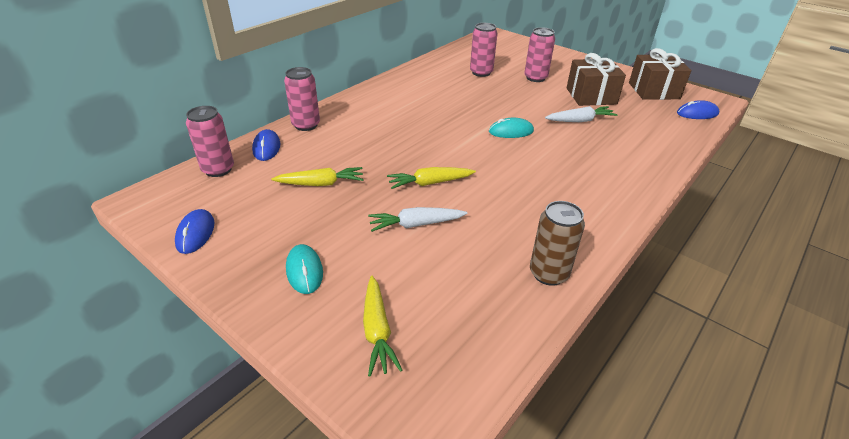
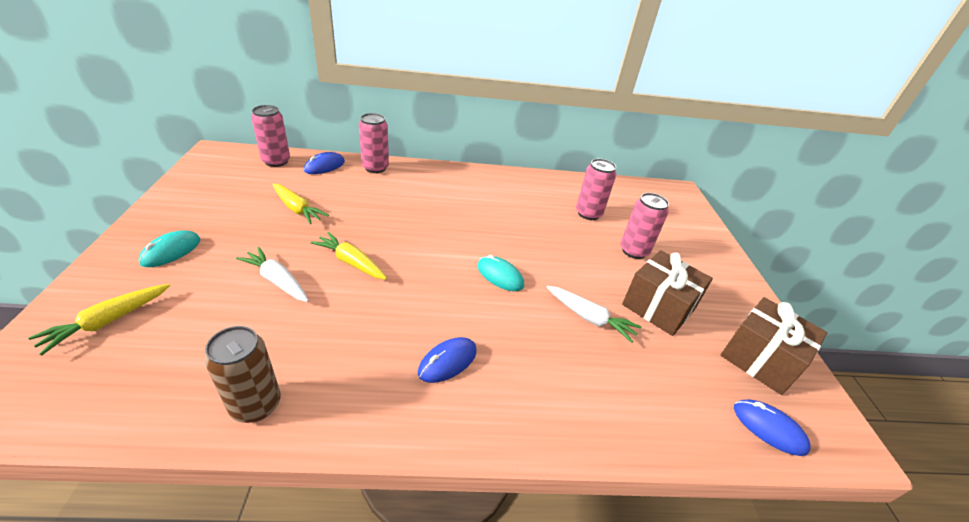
camera: 45 degrees right, 0 degrees up
(195, 233) = (189, 187): blue mouse -> blue mouse (447, 361)

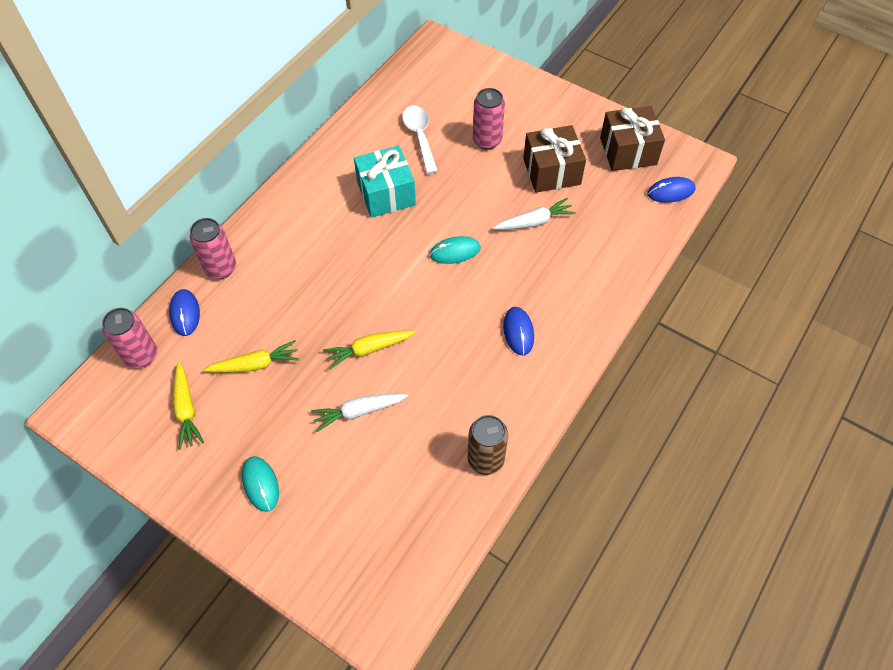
camera: 50 degrees left, 20 degrees up
(107, 322) = (336, 543): yellow carrot -> yellow carrot (186, 409)
(516, 216) = (386, 193): none -> turquoise gift
(588, 214) = (420, 137): pink can -> white spoon

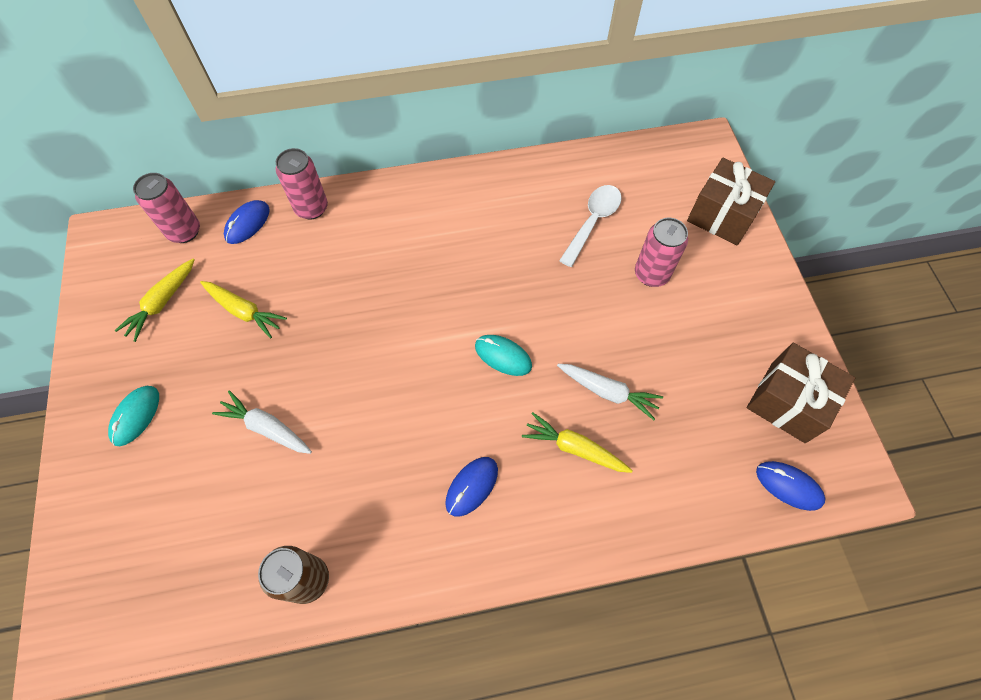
camera: 45 degrees right, 5 degrees up
(368, 349) = (335, 379): yellow carrot -> yellow carrot (574, 448)
(386, 193) = (505, 251): turquoise gift -> none
(551, 171) = (681, 356): brown gift -> brown gift (722, 215)

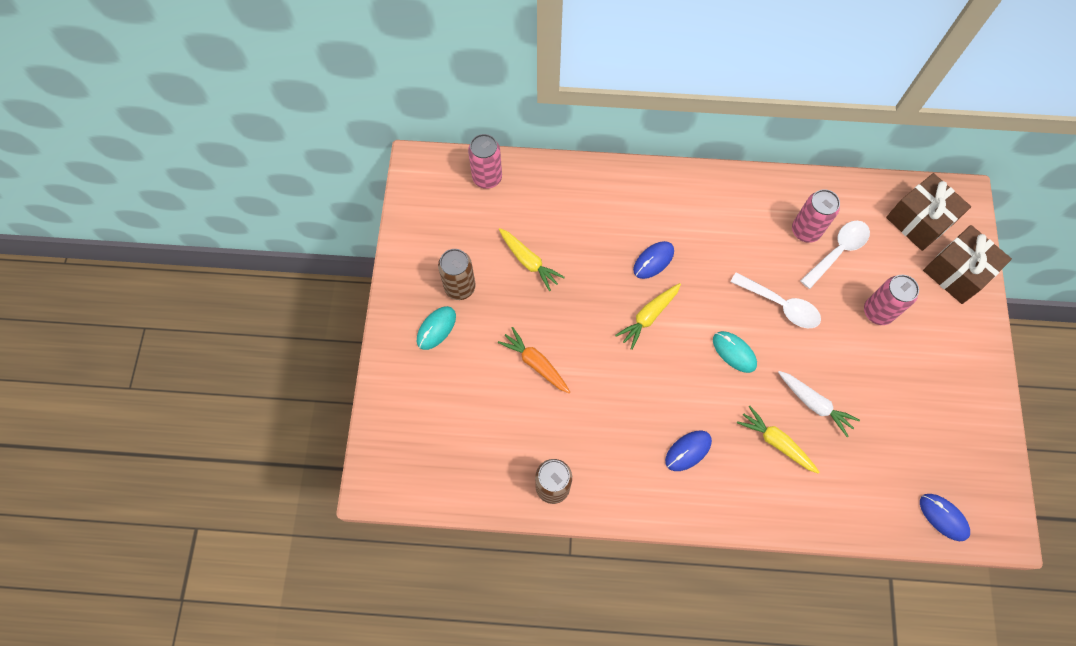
camera: 15 degrees right, 5 degrees up
(162, 303) = (463, 238): yellow carrot -> yellow carrot (648, 317)
(162, 360) = (460, 287): none -> brown can
(247, 223) = (540, 183): blue mouse -> blue mouse (653, 260)
(266, 427) = (535, 363): white carrot -> orange carrot
(311, 208) = (595, 181): pink can -> pink can (805, 231)
(544, 292) = (780, 305): none -> white spoon
(788, 402) = (964, 450): brown gift -> brown gift (919, 221)

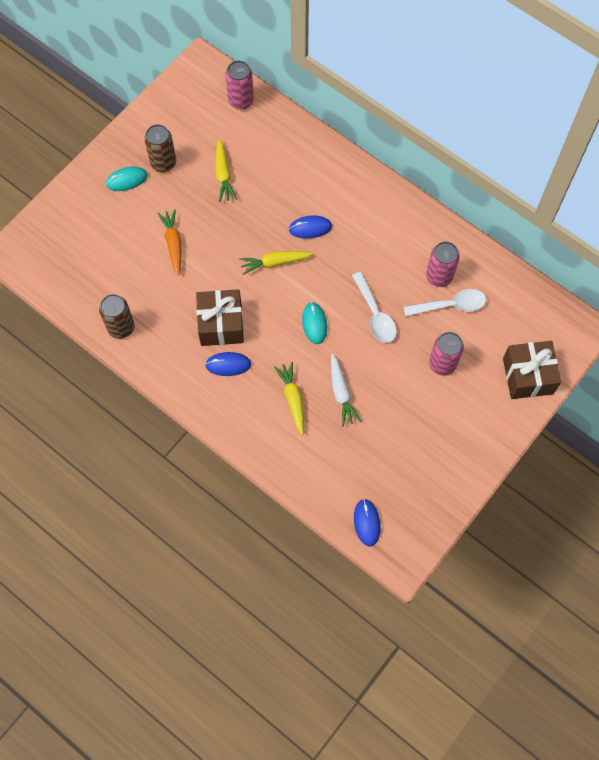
camera: 35 degrees right, 0 degrees up
(919, 221) = (532, 323): brown gift -> brown gift (221, 324)

